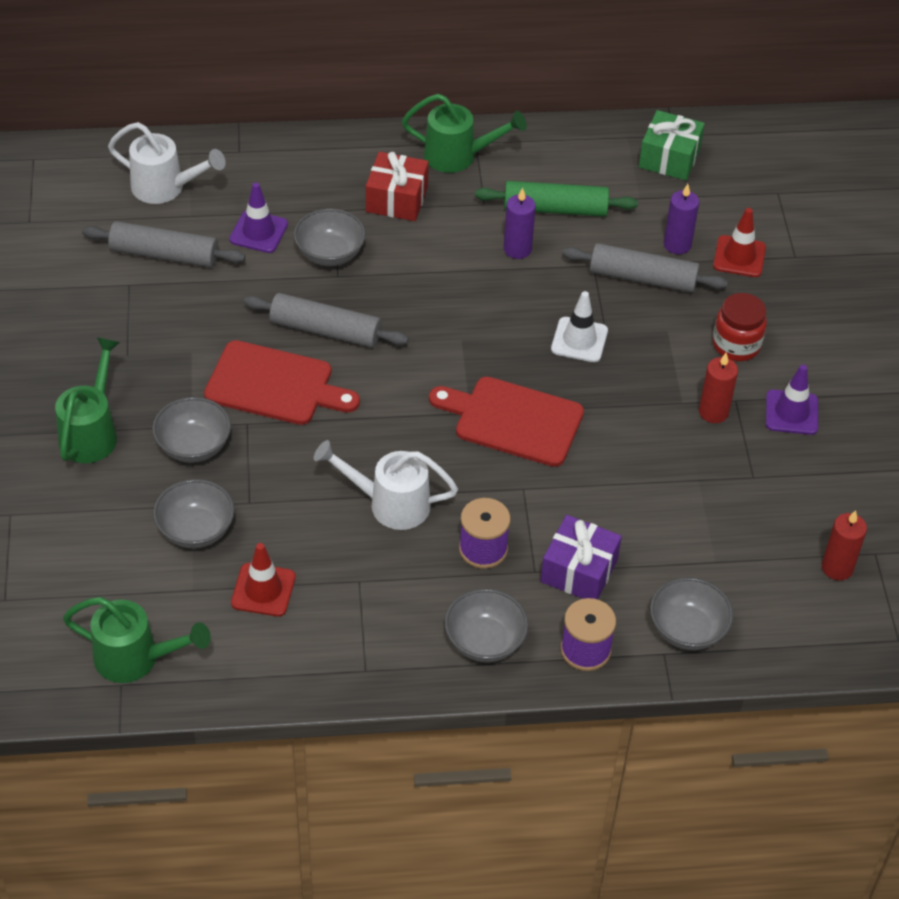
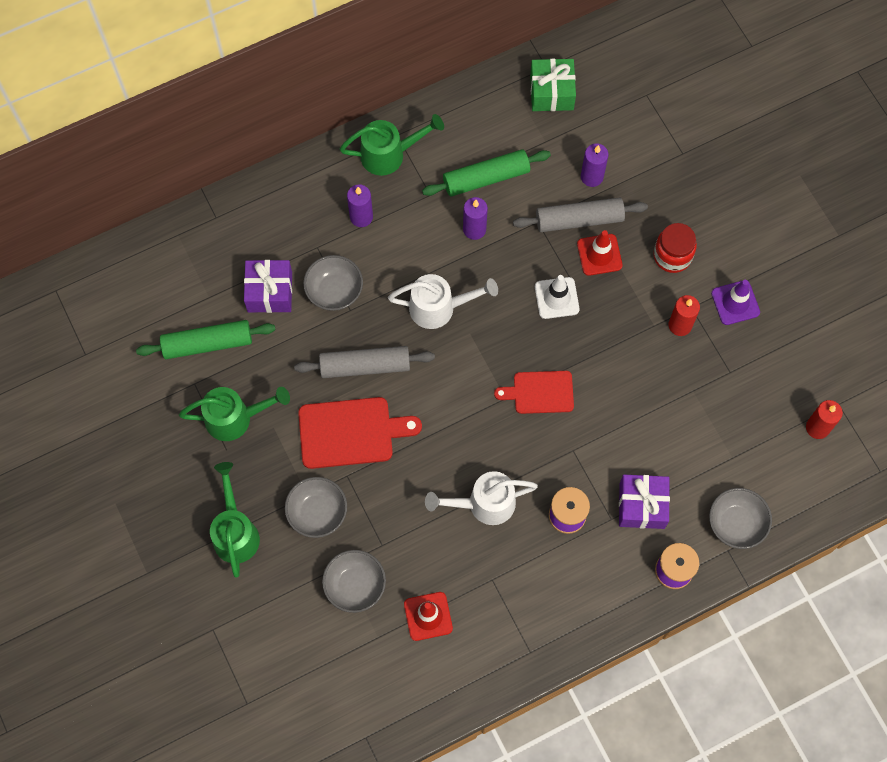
camera: 20 degrees left, 20 degrees up
(135, 658) = (365, 712): green watering can -> green watering can (235, 418)
(164, 255) = (207, 344): grey rolling pin -> green rolling pin
(165, 188) = (175, 277): white watering can -> white watering can (439, 308)
(258, 232) = (270, 292): purple traffic cone -> purple gift
(396, 199) = (361, 217): red gift -> purple candle
(485, 641) = (602, 593): grey bowl -> none
(513, 420) = (540, 392): red cutting board -> red cutting board, size x0.65
(739, 257) = (642, 170): red traffic cone -> red traffic cone (599, 255)

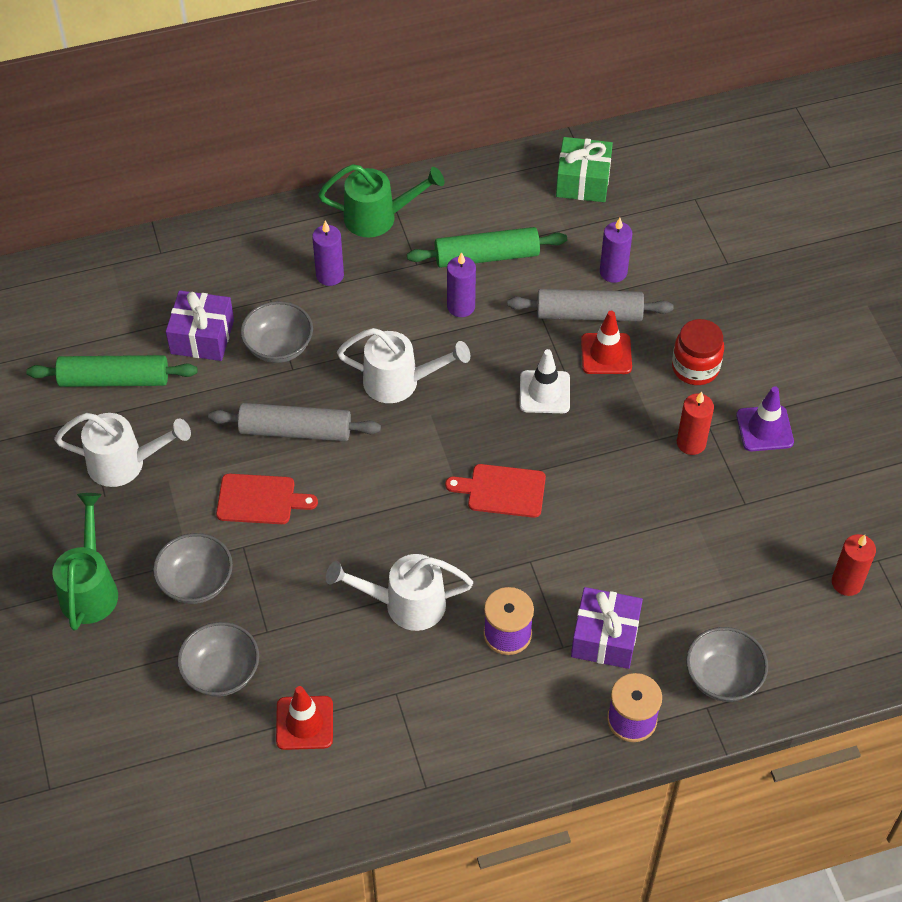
camera: 10 degrees right, 15 degrees down
(235, 418) = (124, 463): green watering can -> white watering can
(351, 432) = (260, 499): red cutting board -> red cutting board, size x0.65

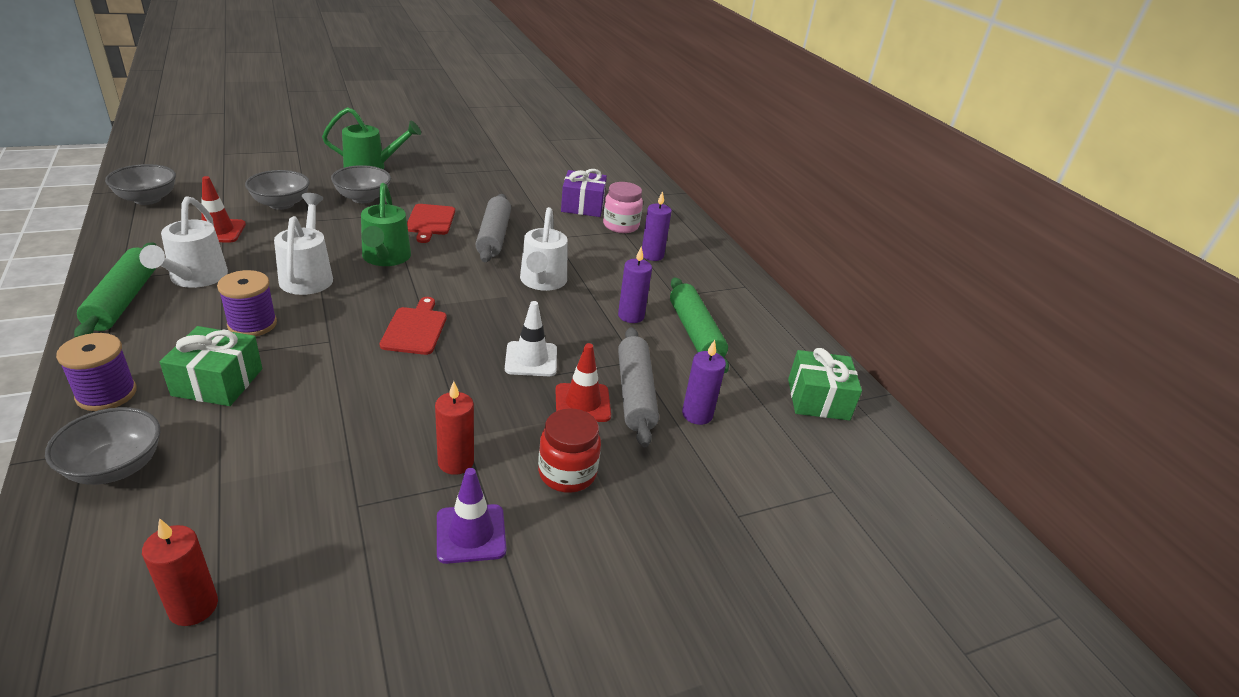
camera: 80 degrees right, 20 degrees down
(114, 380) = (542, 177): green rolling pin -> green rolling pin (123, 300)
(124, 463) = (471, 179): white watering can -> white watering can (195, 278)
(256, 300) = (621, 226): none -> pink jar
(279, 347) = (576, 233): grey bowl -> grey bowl (147, 199)
(378, 217) = (722, 279): green watering can -> green watering can (385, 258)
(605, 637) = (218, 382): purple gift -> green gift

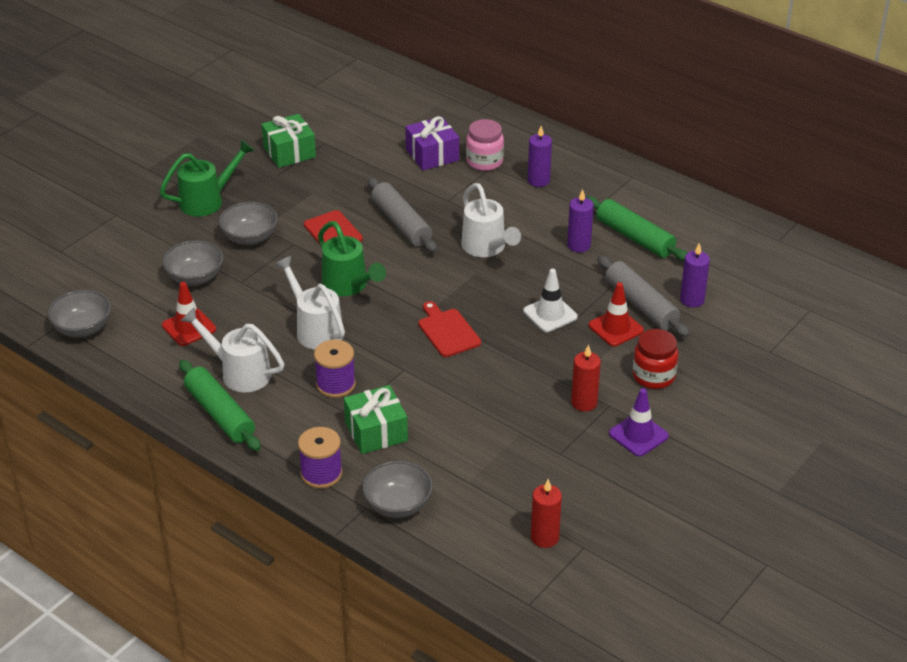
camera: 25 degrees left, 5 degrees up
(195, 278) = (240, 373): white watering can -> white watering can turned 150 degrees clockwise
(818, 399) = (755, 250): green gift -> green gift (289, 152)

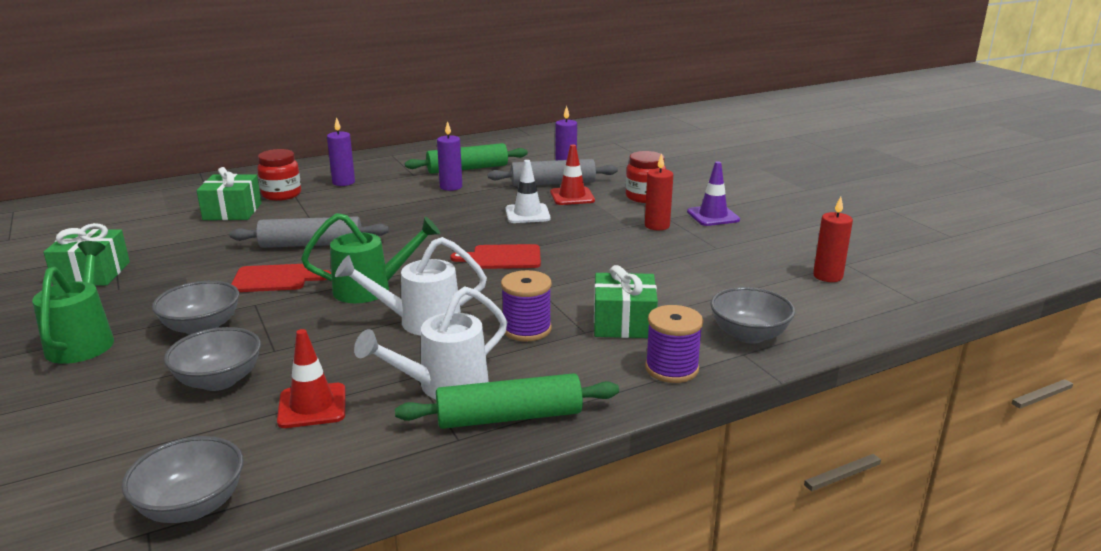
camera: 65 degrees left, 15 degrees down
(432, 155) = (232, 211): purple gift -> green gift
(484, 161) = (281, 195): pink jar -> red jar
(486, 247) = (403, 218): white watering can -> none

